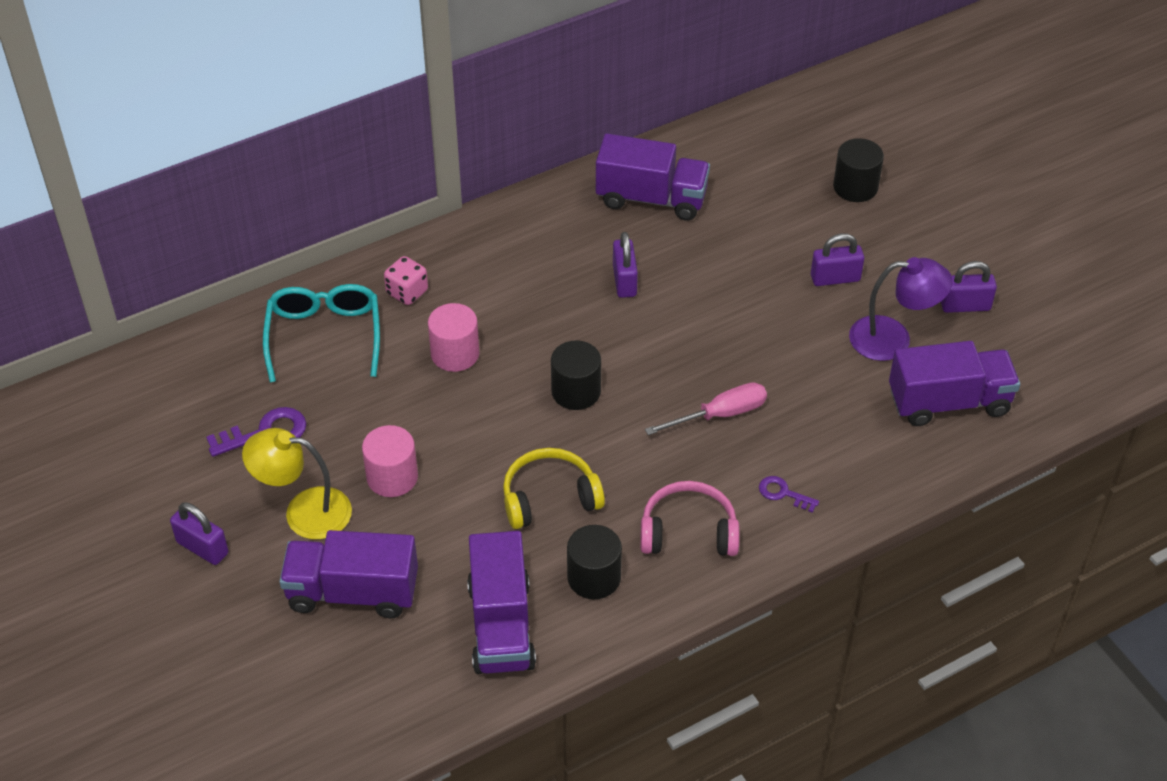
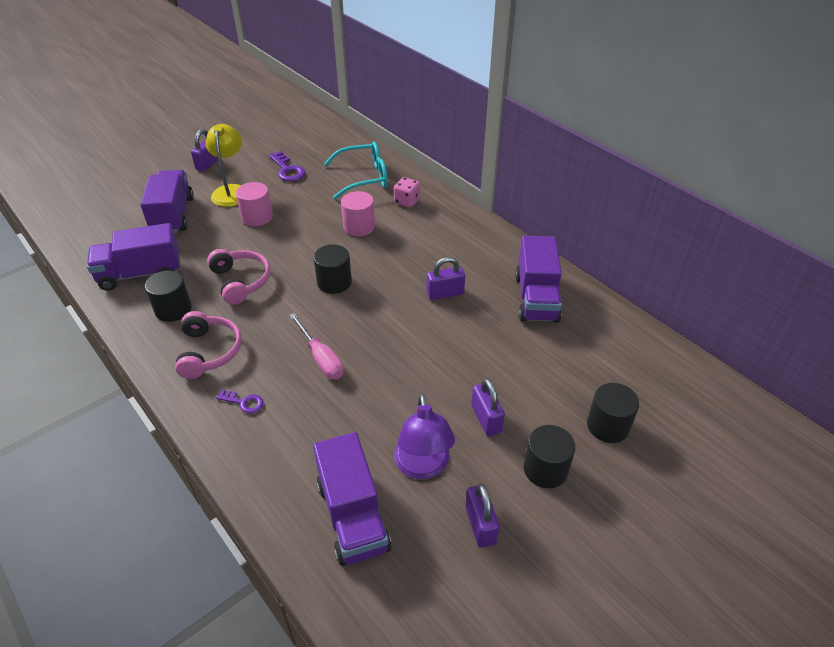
camera: 80 degrees right, 5 degrees down
(549, 498) = (240, 281): yellow headphones -> pink headphones
(783, 493) = (244, 402): purple key -> purple key turned 90 degrees clockwise
(904, 245) = (545, 469): none -> black cylinder

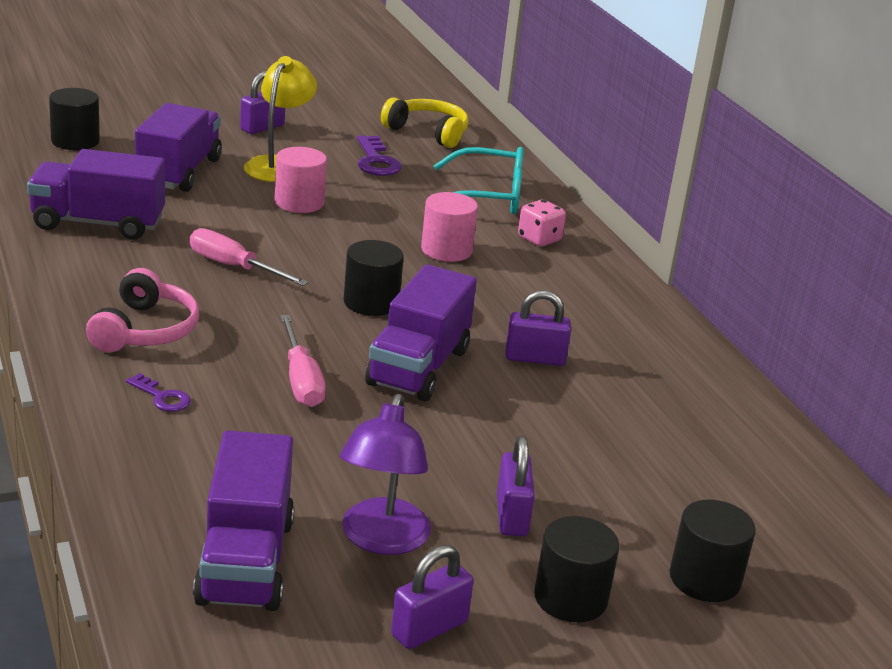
camera: 15 degrees right, 15 degrees down
(173, 309) = (121, 272): black cylinder -> black cylinder (75, 141)
(240, 281) = (234, 267): pink headphones -> pink screwdriver
(308, 138) = (428, 132): none -> yellow headphones
(480, 525) = (429, 628): purple padlock -> purple padlock turned 45 degrees clockwise
(536, 298) = (679, 401): purple truck -> purple truck (418, 367)

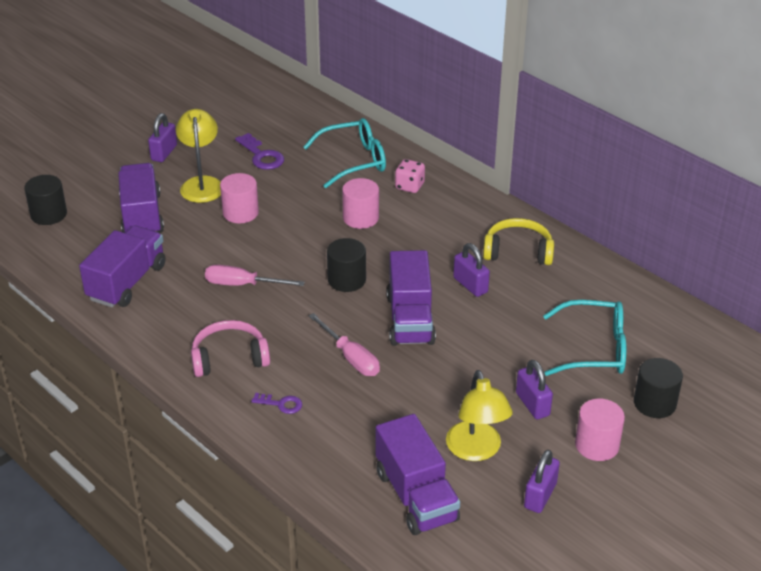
camera: 20 degrees left, 10 degrees up
(98, 223) = (127, 282): purple truck -> purple truck turned 135 degrees clockwise
(145, 330) = (229, 358): pink headphones -> pink headphones turned 90 degrees counterclockwise
(381, 540) = (476, 450): purple lamp -> yellow lamp
(428, 132) = (275, 116): yellow headphones -> yellow headphones (518, 251)
(534, 358) = (470, 285): purple padlock -> purple padlock turned 75 degrees clockwise
(570, 598) = (597, 445): black cylinder -> pink cylinder
(660, 484) = (595, 349): none -> turquoise glasses

